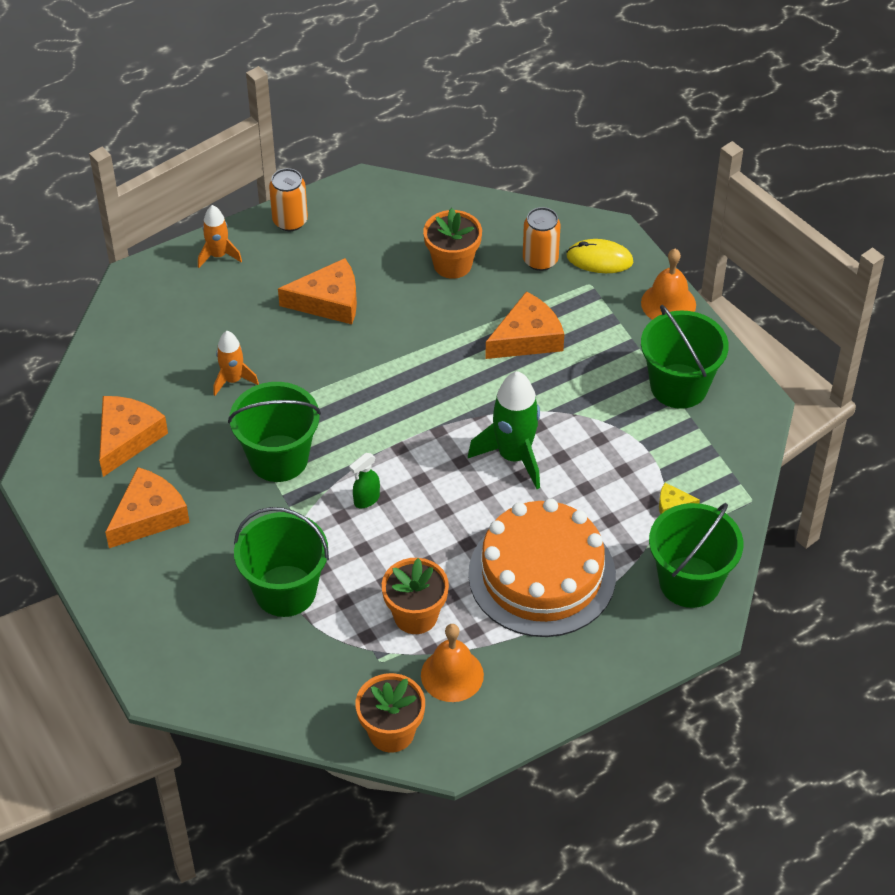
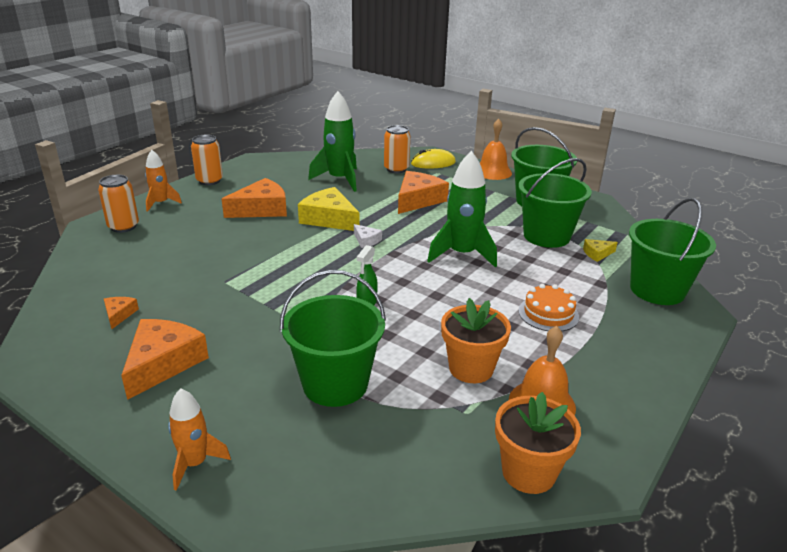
camera: 25 degrees left, 20 degrees down
(127, 438) = (119, 314): orange cheese -> orange cheese, size x0.48
(165, 291) = (123, 226): none -> orange can
(233, 380) = (206, 261): orange rocket -> orange rocket (195, 463)
(278, 458) = (272, 296): green bucket -> green bucket (546, 236)
(398, 345) = (329, 219): none -> yellow cheese
(420, 398) = (366, 240): none -> white cheese
(452, 264) = (339, 179): orange flower pot -> green rocket
(542, 575) = (548, 314): orange cake -> orange cake, size x0.45

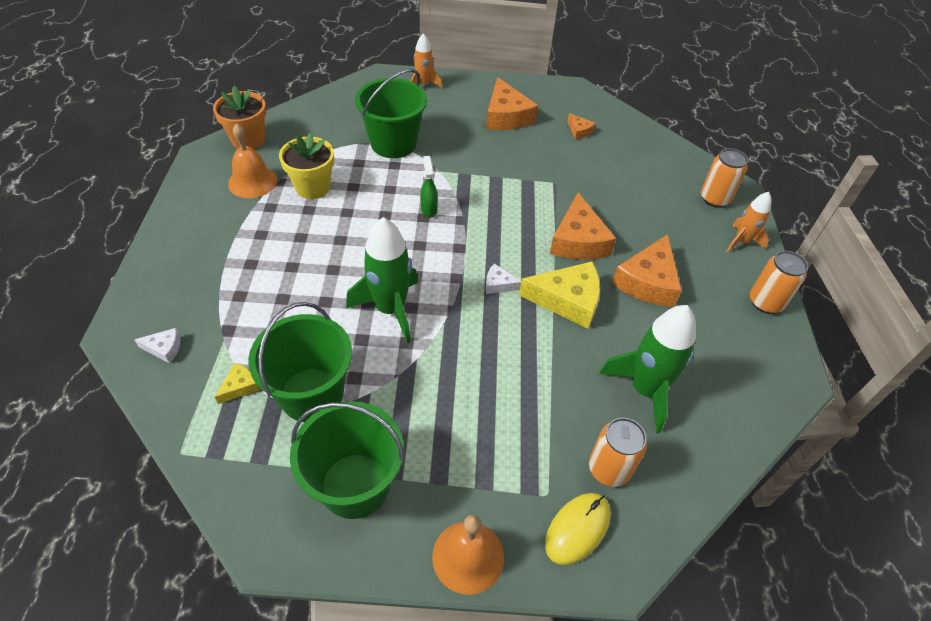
camera: 145 degrees right, 20 degrees up
(418, 200) = (511, 394): orange cheese -> orange cheese (578, 241)
(471, 368) = (313, 187): orange flower pot -> yellow flower pot
(548, 314) = (271, 264): orange cake -> none
(657, 290) = (164, 348): green bucket -> white cheese

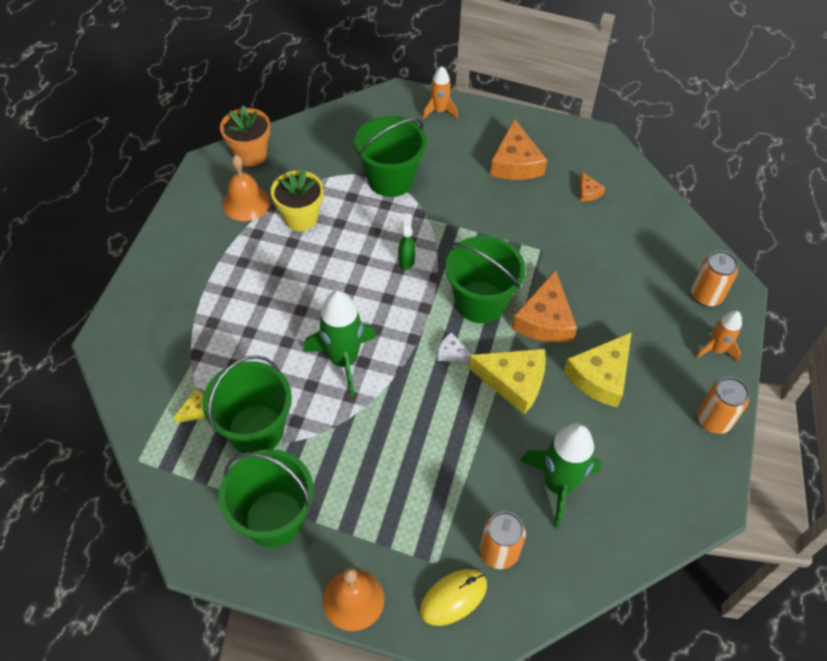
camera: 15 degrees right, 5 degrees up
(164, 348) = (140, 362): white cheese -> none
(512, 234) = (480, 302): none -> green bucket
(648, 281) = (600, 376): orange cheese -> yellow cheese

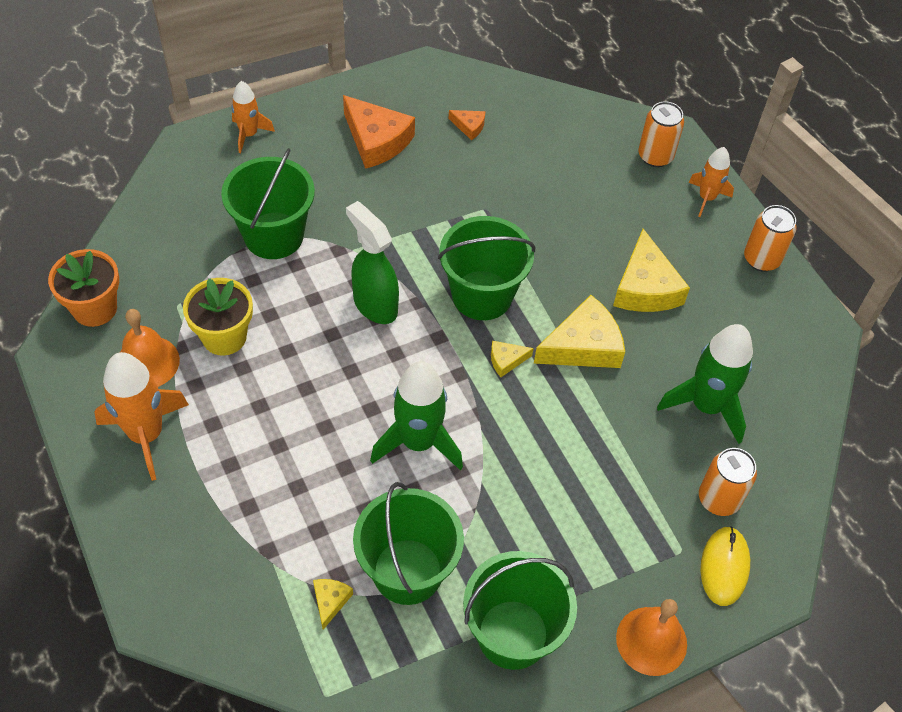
camera: 45 degrees left, 0 degrees up
(203, 242) = (146, 435): none -> orange rocket
(406, 260) = (374, 305): green spray bottle -> green spray bottle, size x1.82
(452, 353) = (506, 360): white cheese -> yellow cheese
(545, 320) = (552, 271): orange cheese -> none

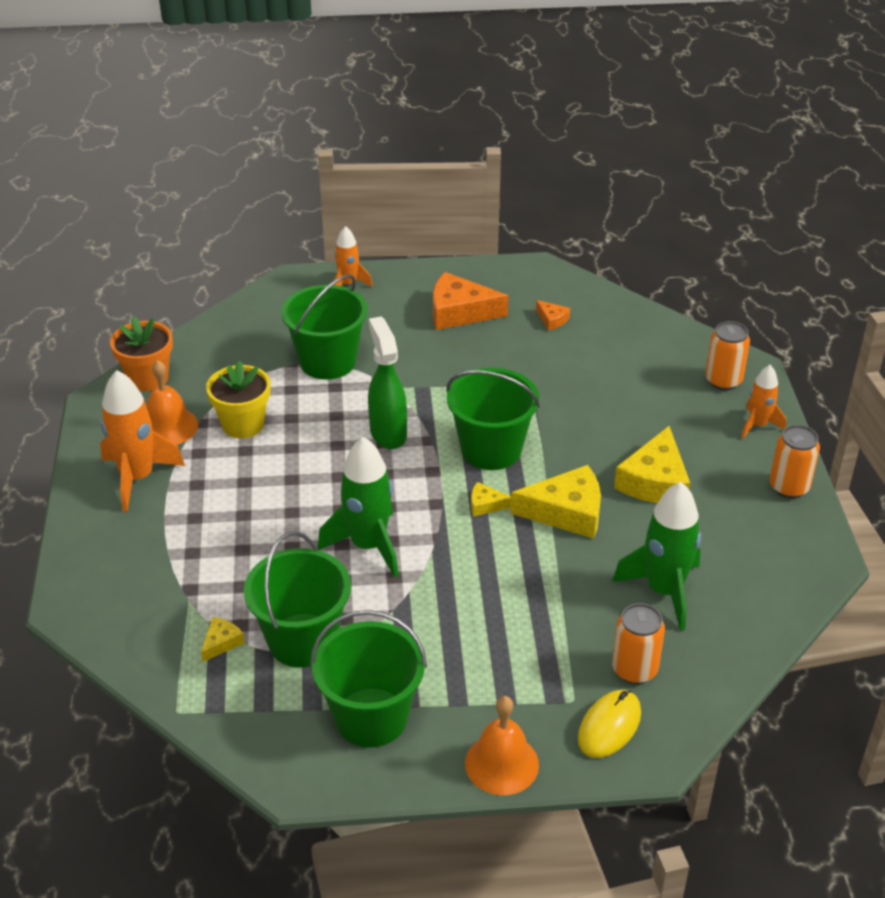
camera: 25 degrees right, 15 degrees down
(376, 140) = (459, 312): orange cheese -> orange cheese turned 120 degrees clockwise

